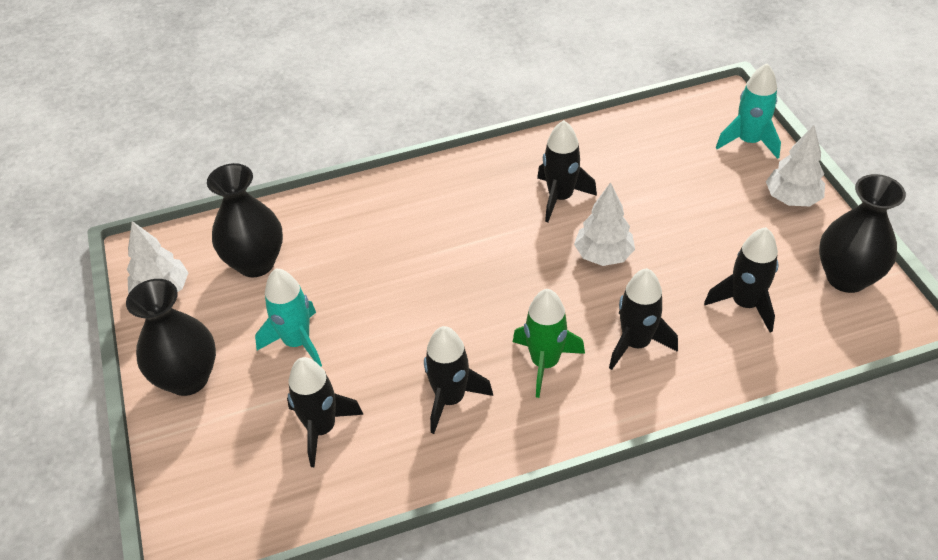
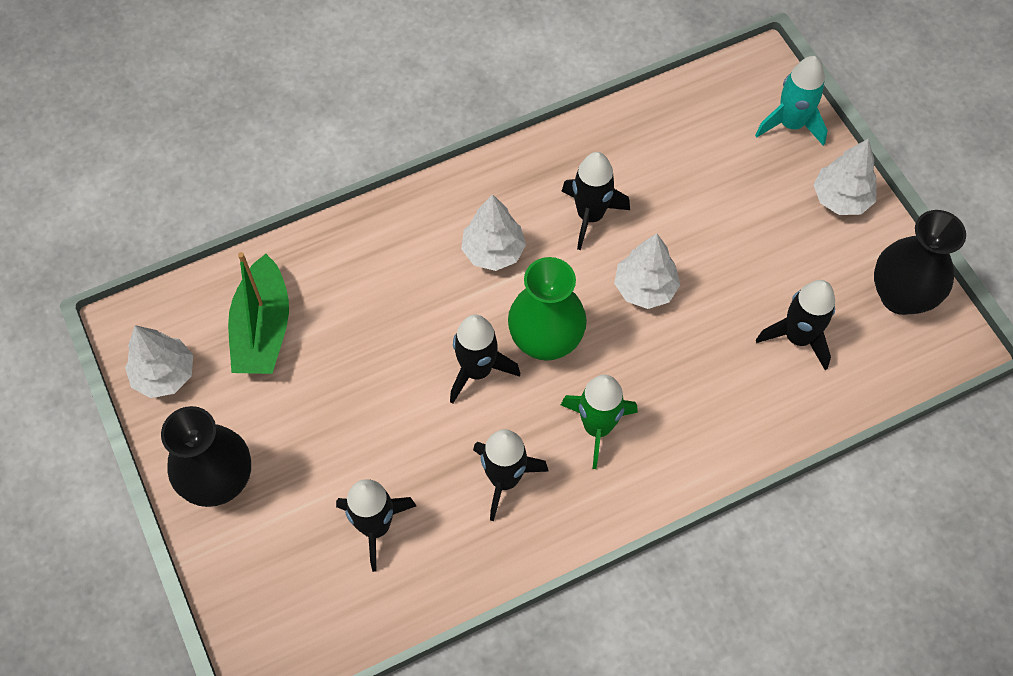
camera: 10 degrees left, 15 degrees up
(256, 263) = (263, 329): black vase -> green boat
(297, 342) = (329, 426): turquoise rocket -> none
(469, 218) = (493, 251): none -> white tree
(506, 289) = (545, 341): none -> green vase
(636, 343) = (689, 395): black rocket -> black rocket (477, 370)

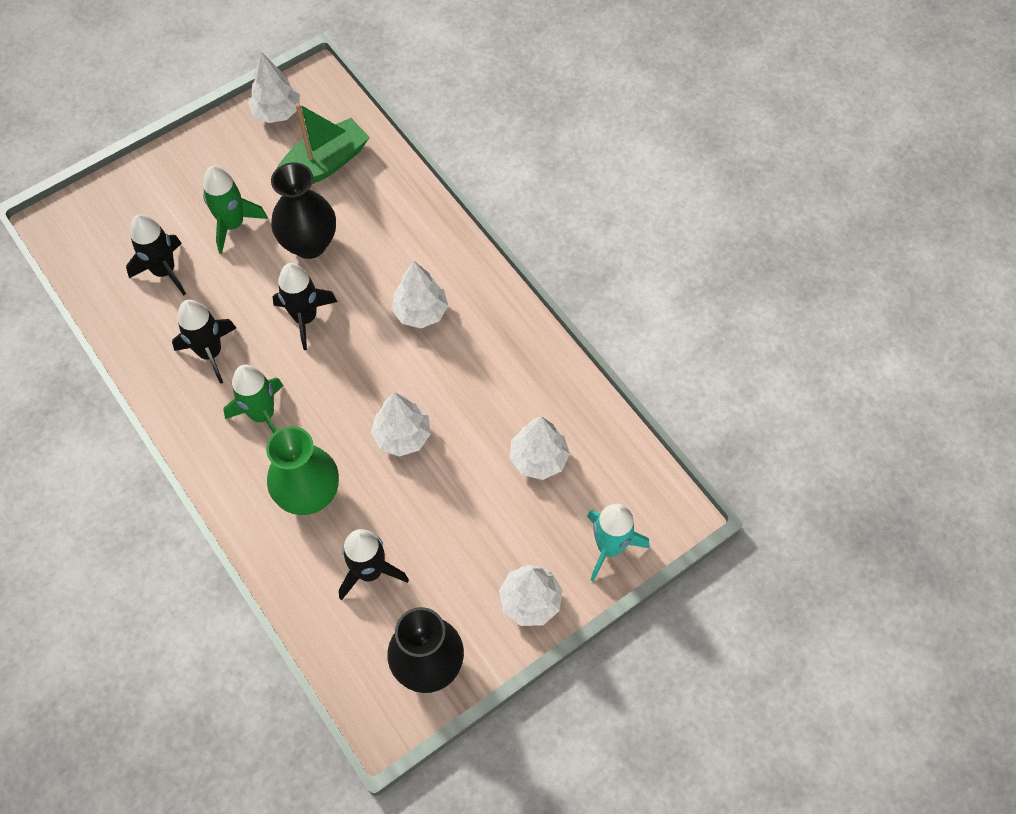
camera: 80 degrees right, 0 degrees up
(219, 481) = (194, 165): black vase -> black vase (309, 244)
(263, 329) = (323, 165): green boat -> green boat turned 150 degrees clockwise
(325, 440) = (233, 225): none -> green rocket
(545, 341) = (339, 364): green vase -> green vase (309, 494)
(590, 216) = (470, 382): black rocket -> none
(688, 168) = (538, 458): none -> white tree

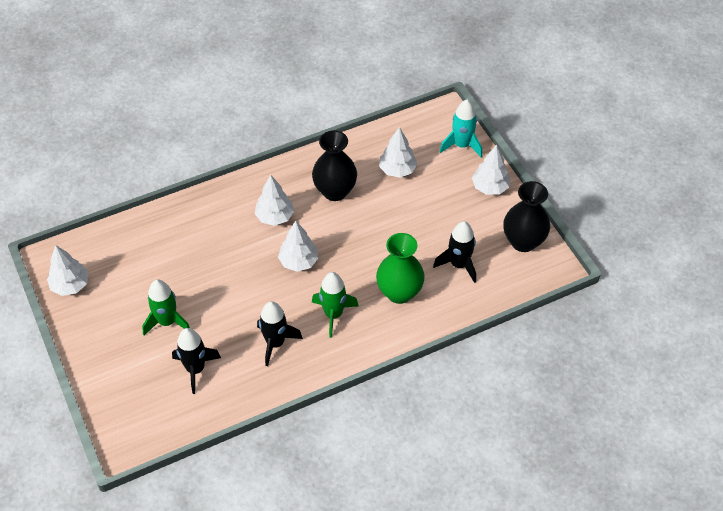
camera: 80 degrees left, 10 degrees down
(305, 318) = (262, 283): black rocket -> none
(309, 244) = (199, 275): black vase -> black vase (335, 191)
(323, 165) = (131, 260): green boat -> none
(402, 436) = (367, 237): white tree -> white tree (299, 261)

